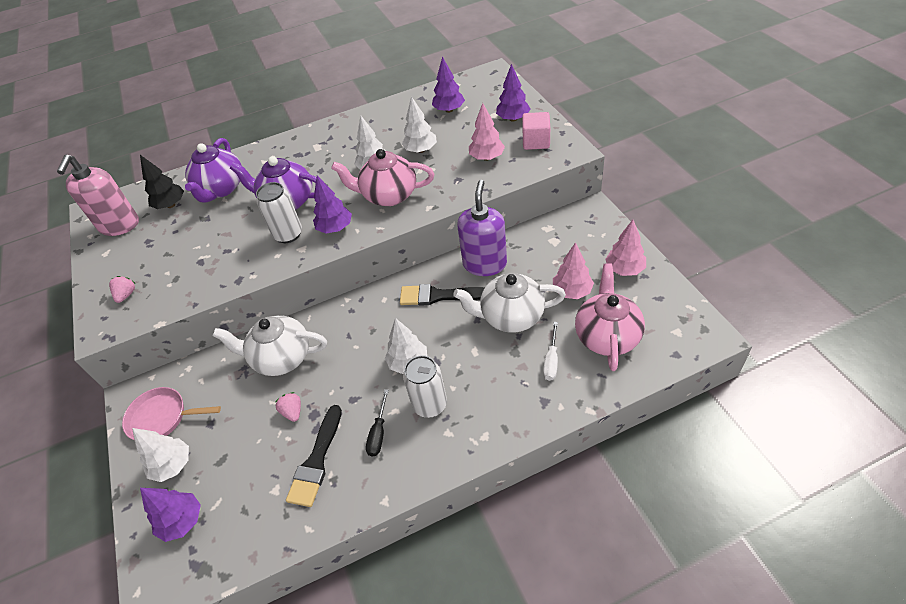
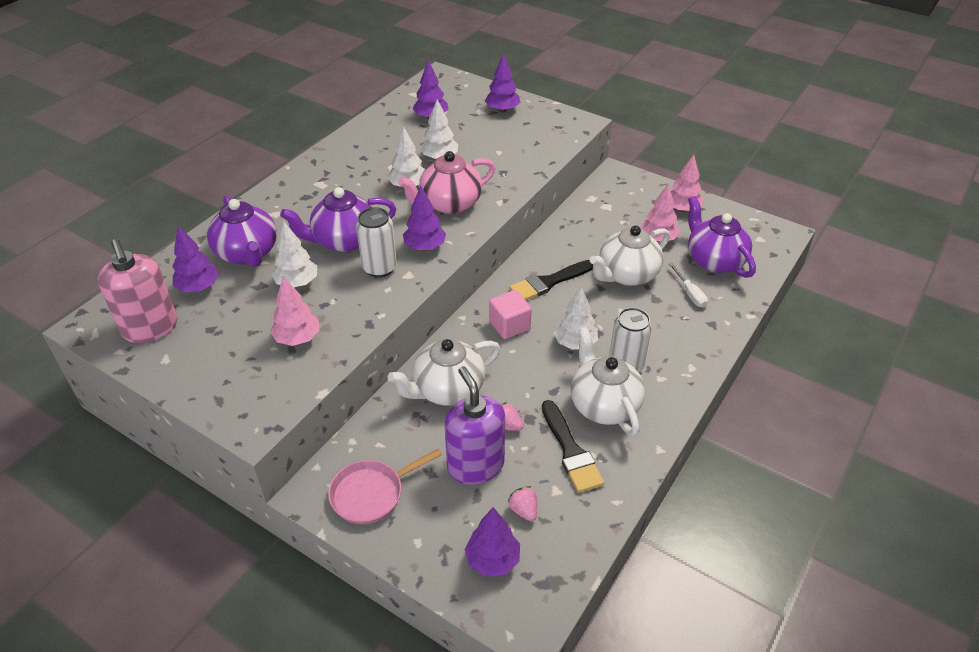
camera: 40 degrees left, 5 degrees down
(126, 295) = (247, 385): pink strawberry -> pink strawberry (523, 510)
(171, 205) = (199, 287): black tree -> purple tree
(173, 465) = (431, 524): white tree -> white tree (297, 283)
(379, 433) = (603, 405): black screwdriver -> white teapot
(485, 264) = (564, 243): purple soap dispenser -> purple soap dispenser (475, 465)
(487, 158) = (511, 147): pink tree -> pink tree (298, 338)
(536, 142) = (543, 123): pink cube -> pink cube (509, 325)
(607, 336) = (714, 260): pink teapot -> purple teapot

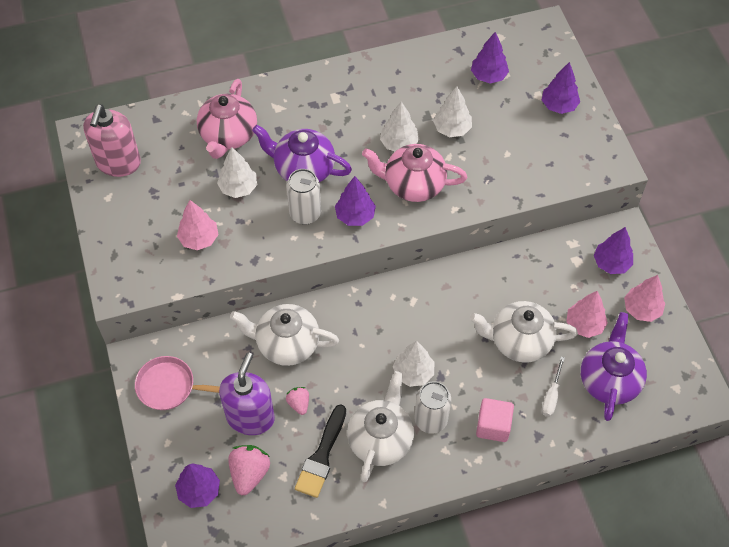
camera: 40 degrees right, 15 degrees up
(199, 287) = (173, 147): purple tree -> purple tree (611, 263)
(247, 253) = (228, 136): purple teapot -> pink teapot
(509, 325) = (381, 322): pink cube -> pink cube (493, 426)
(523, 510) = (249, 473): pink strawberry -> pink strawberry, size x1.71
(549, 282) = (449, 303): black brush -> none

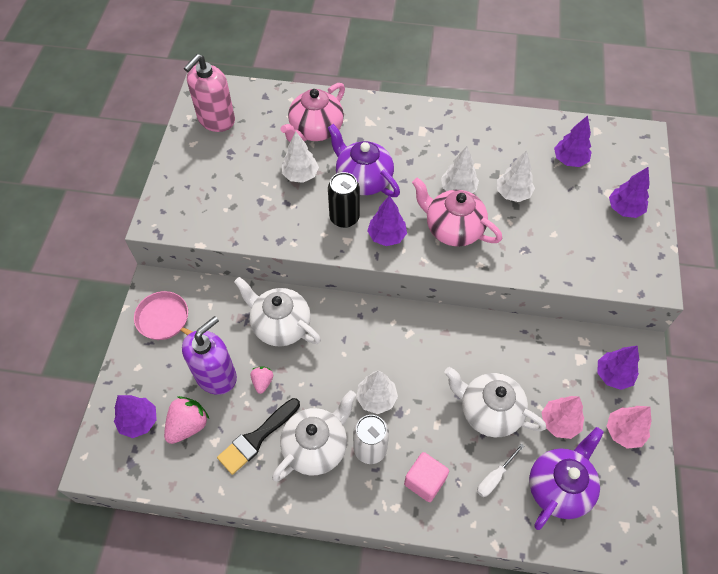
camera: 25 degrees right, 0 degrees up
(199, 239) = (244, 205): pink tree -> none
(305, 214) = (344, 218): white can -> black can

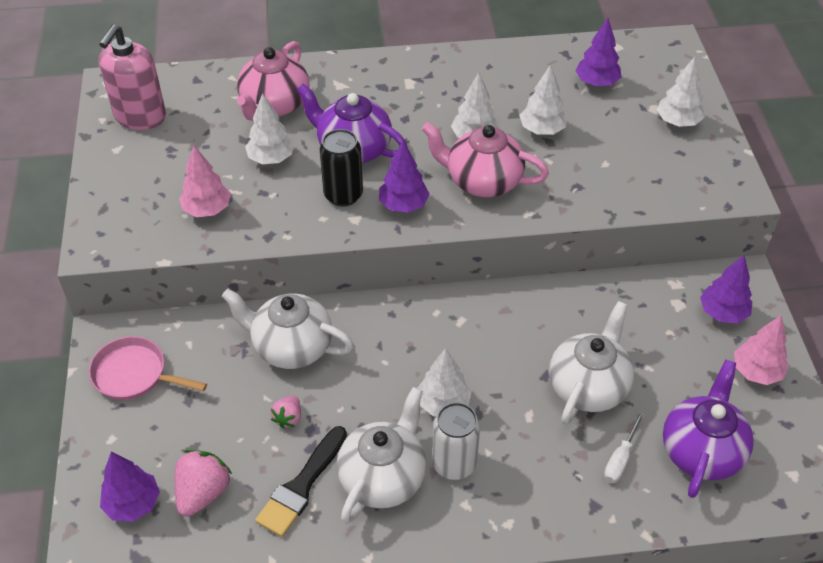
camera: 15 degrees left, 10 degrees down
(216, 376) = (223, 425): purple soap dispenser -> none
(262, 382) = (288, 418): pink strawberry -> pink strawberry turned 150 degrees counterclockwise
(425, 481) = (535, 484): pink cube -> none
(489, 411) = (588, 386): white teapot -> white teapot turned 105 degrees clockwise
(559, 422) = (677, 379): pink tree -> pink tree (207, 209)
(624, 209) = (678, 122): purple tree -> white tree

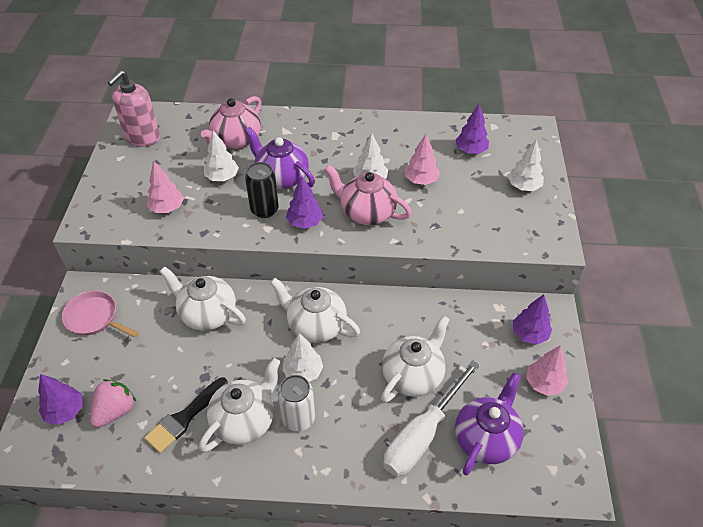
camera: 10 degrees right, 0 degrees up
(288, 418) = (190, 366): pink strawberry -> none
(442, 341) = (315, 325): none -> white teapot
(542, 130) = (421, 180): white tree -> pink tree
(620, 459) = (423, 434): white screwdriver -> white screwdriver, size x2.23

